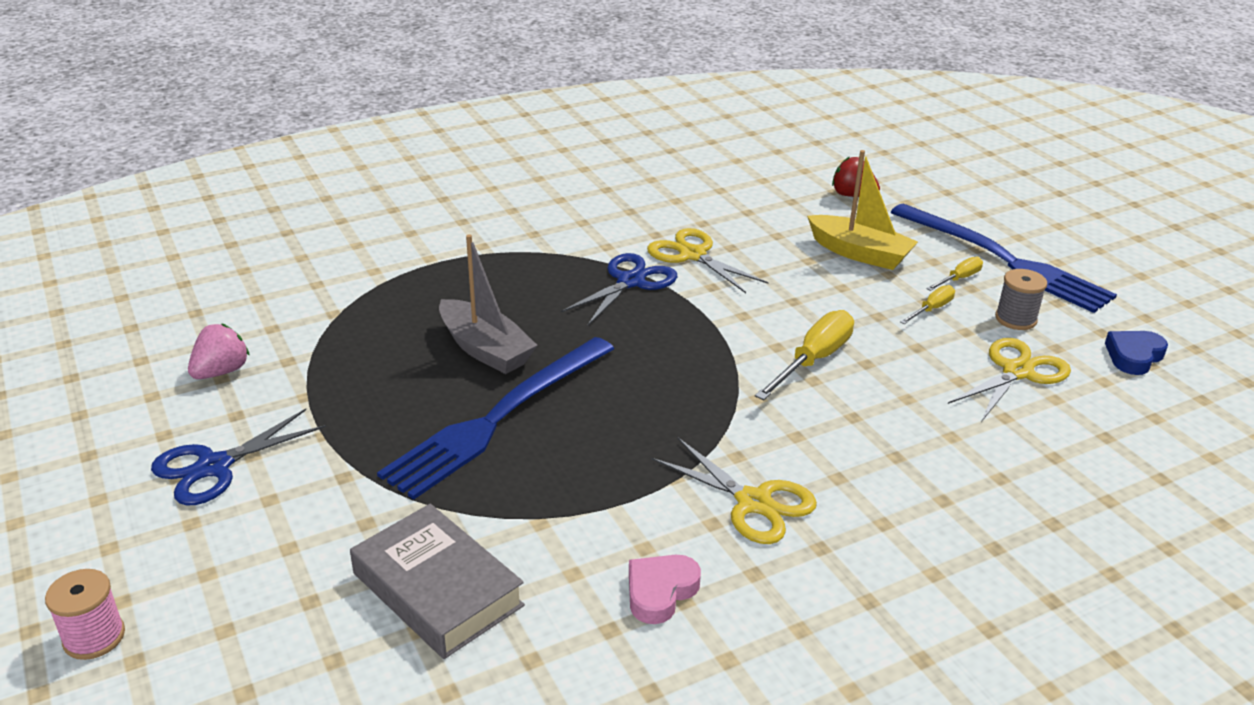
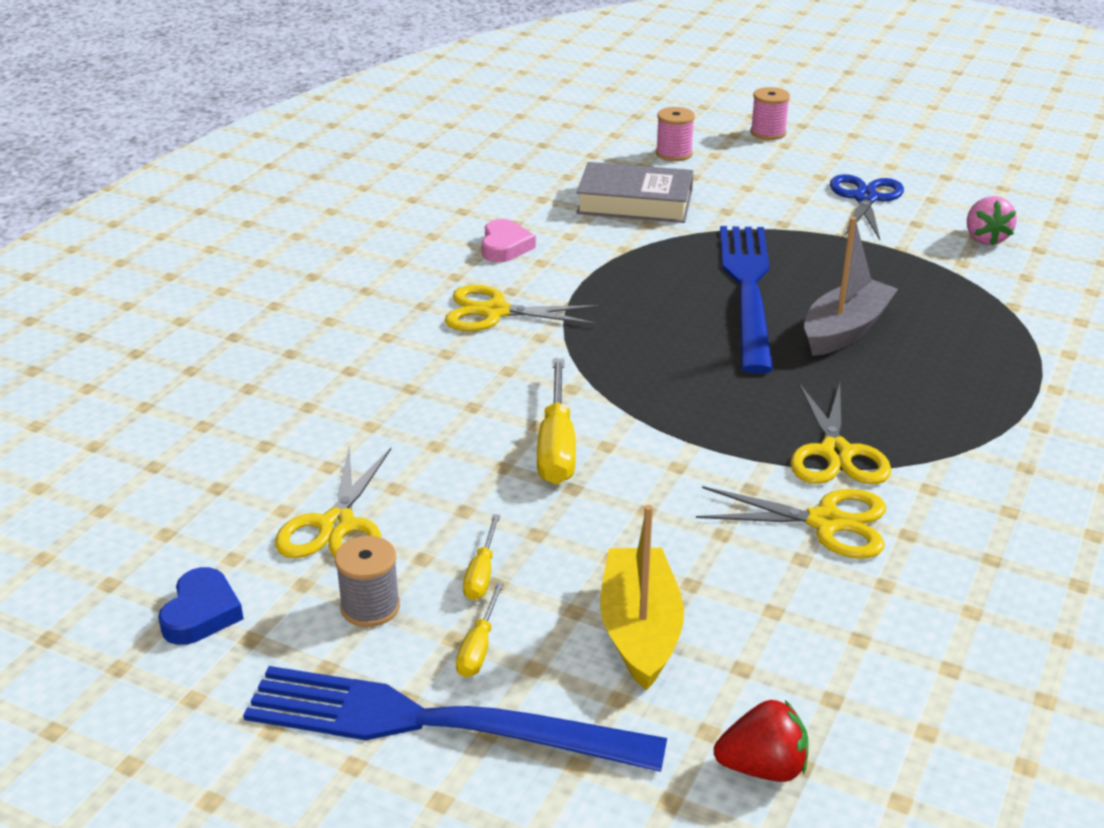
camera: 145 degrees right, 0 degrees up
(264, 661) = (674, 154): none -> pink spool
(485, 349) = (845, 330): grey boat -> grey boat turned 120 degrees clockwise
(630, 282) = (835, 453): blue scissors -> yellow scissors
(859, 253) = (640, 630): yellow boat -> yellow boat turned 90 degrees clockwise

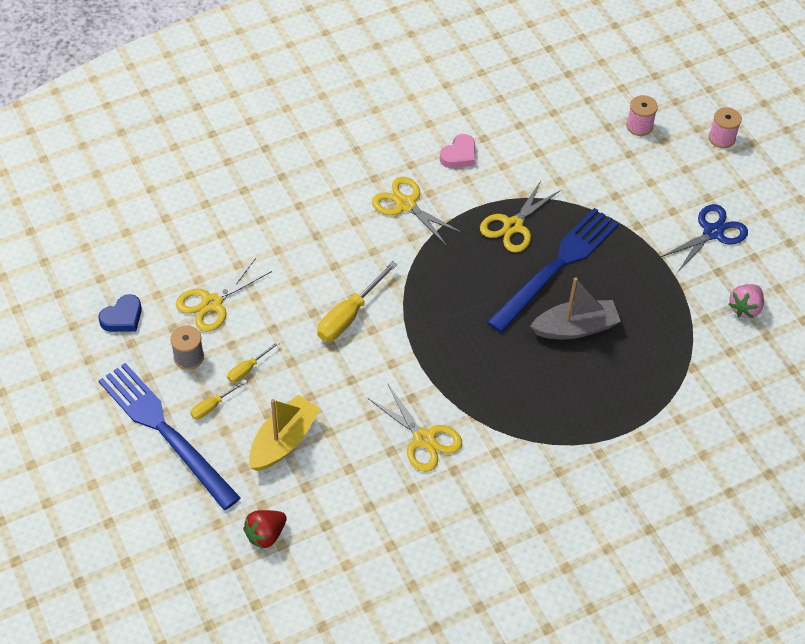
camera: 35 degrees right, 20 degrees up
(635, 202) = (569, 158): grey book -> none
(763, 767) = (265, 535): red strawberry -> red strawberry turned 105 degrees clockwise
(835, 453) = (475, 403): yellow scissors -> yellow scissors (513, 226)

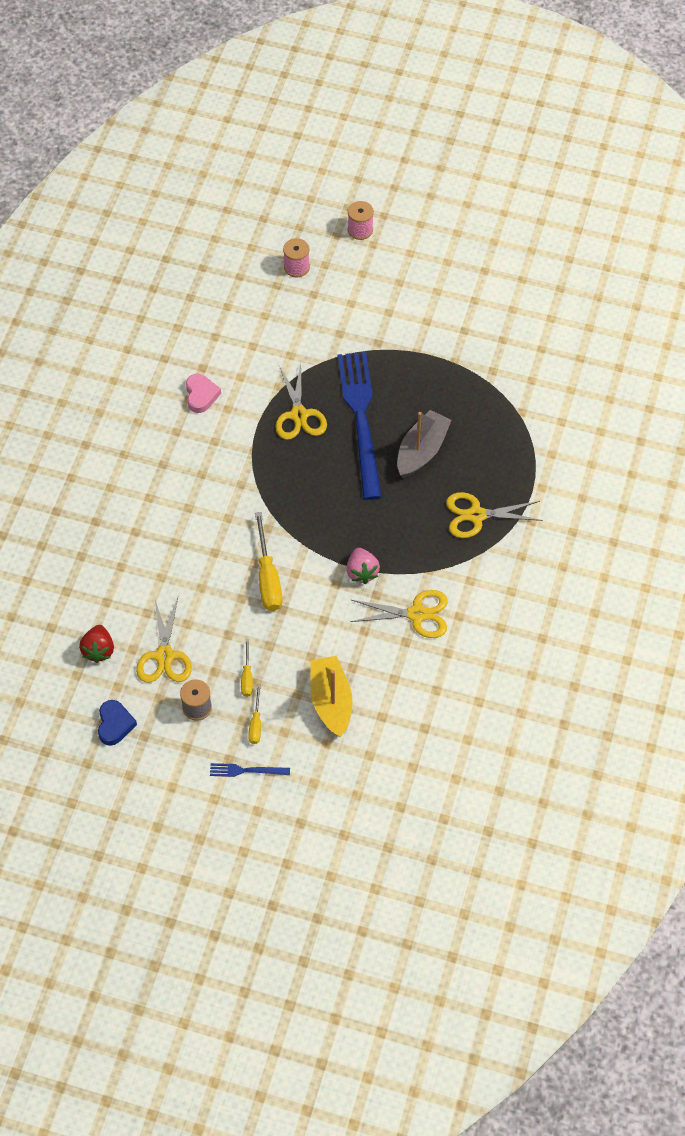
camera: 45 degrees left, 5 degrees up
(165, 431) = (246, 770): blue fork -> blue fork, size x0.41
(265, 535) = (395, 771): red strawberry -> red strawberry (98, 650)
(406, 204) = (209, 464): yellow scissors -> yellow scissors (476, 515)
(713, 233) = (431, 305): blue scissors -> none
(745, 308) = (508, 342): pink strawberry -> pink strawberry (362, 572)

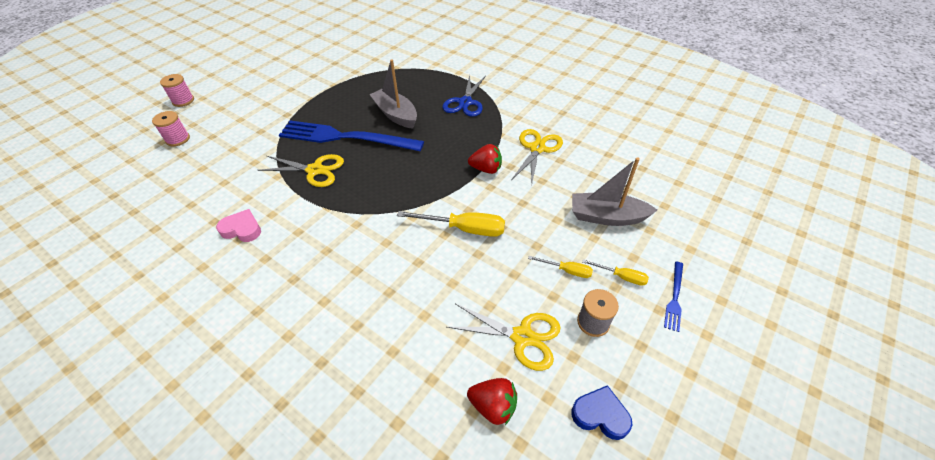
camera: 70 degrees left, 10 degrees down
(331, 701) = (606, 217): yellow boat -> grey boat
(362, 572) = (486, 169): pink strawberry -> red strawberry
(476, 515) = (465, 102): yellow scissors -> blue scissors

